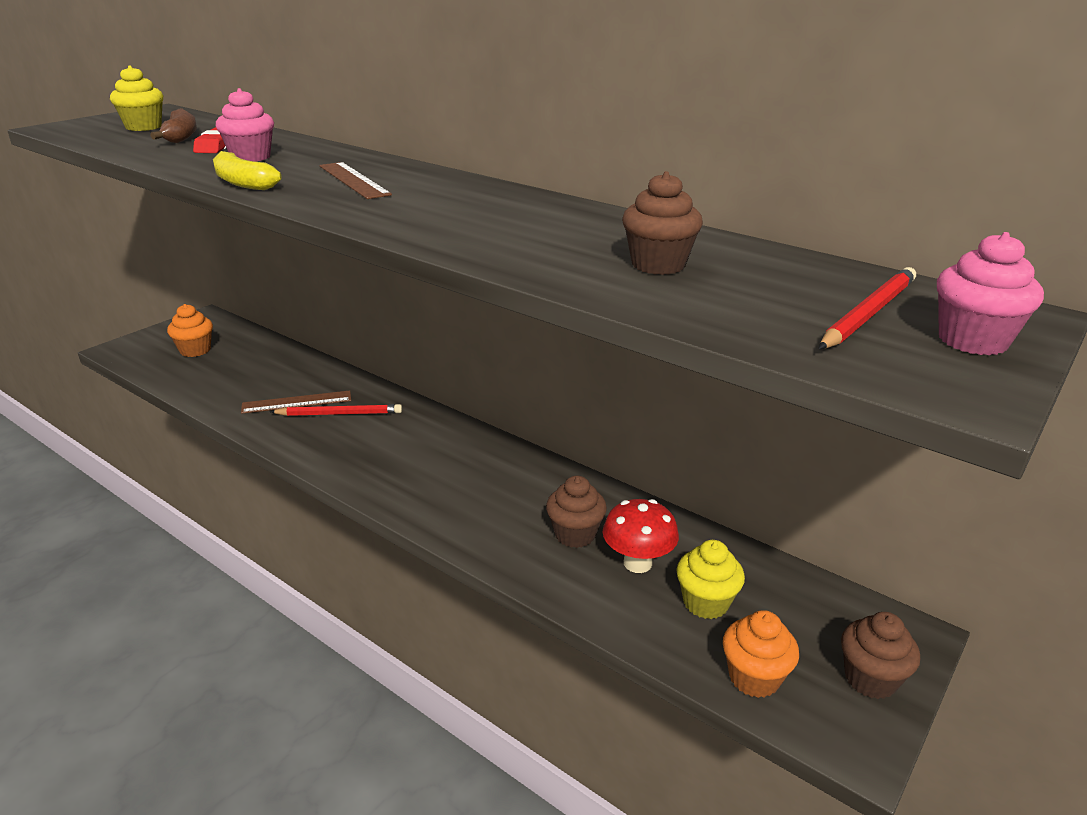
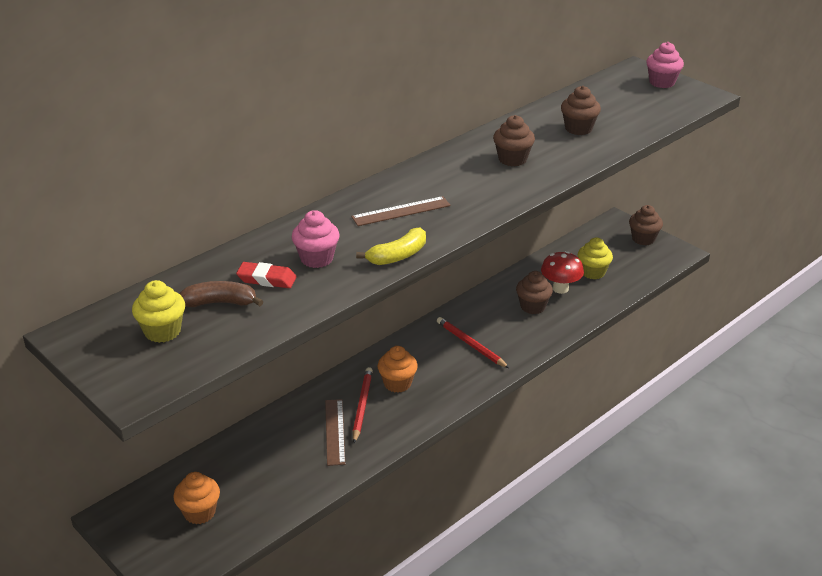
camera: 80 degrees left, 5 degrees up
(516, 225) = (512, 159): none -> brown cupcake
(754, 677) = (643, 269): orange cupcake -> orange cupcake (397, 383)
(868, 313) = (636, 95): red pencil -> red pencil (471, 345)

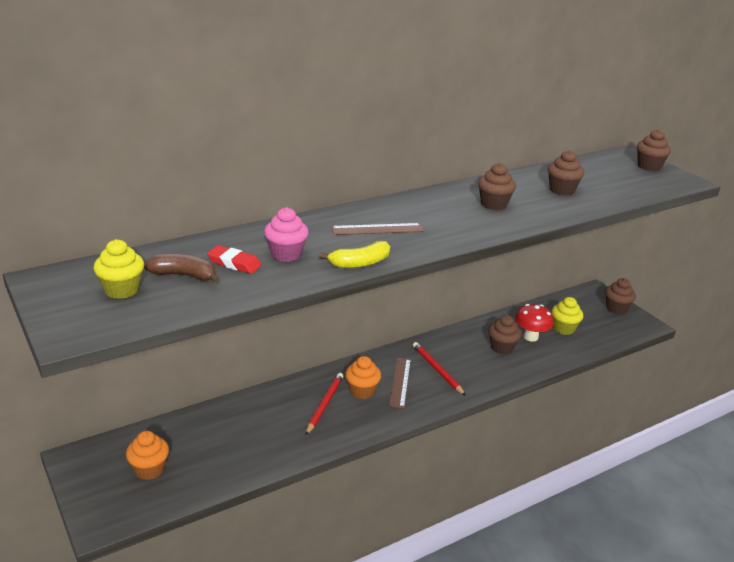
camera: 10 degrees right, 5 degrees down
(335, 431) = (293, 422): brown ruler -> brown ruler (400, 382)
(662, 82) = (649, 167): pink cupcake -> brown cupcake

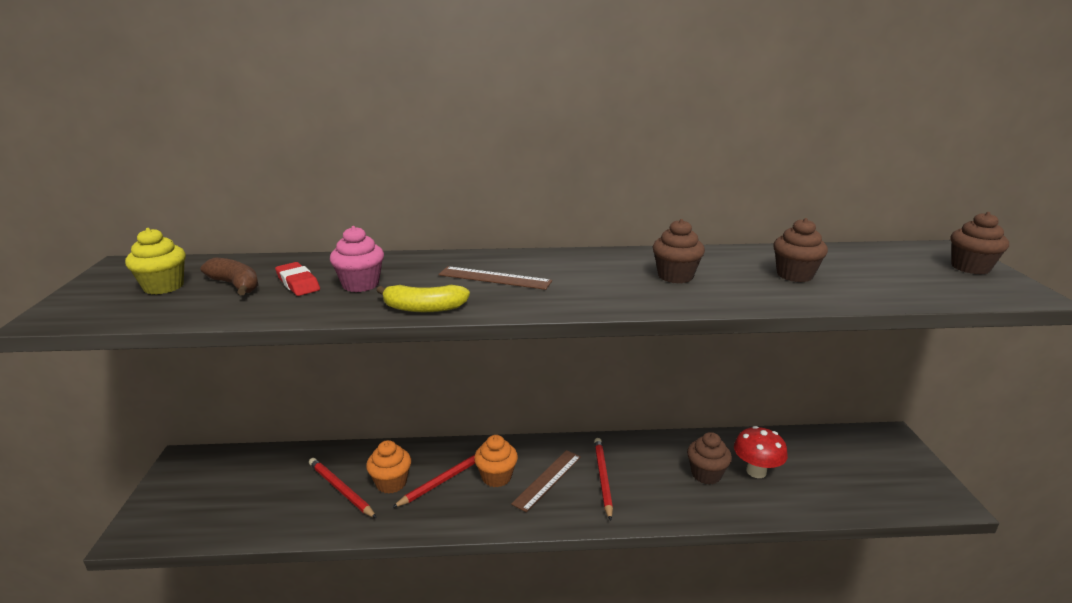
camera: 30 degrees right, 5 degrees down
(149, 469) = (225, 493): orange cupcake -> orange cupcake (391, 483)
(248, 436) = (341, 490): none -> red pencil
(564, 328) = (812, 473): yellow cupcake -> none
(616, 308) = (911, 467): brown cupcake -> none

